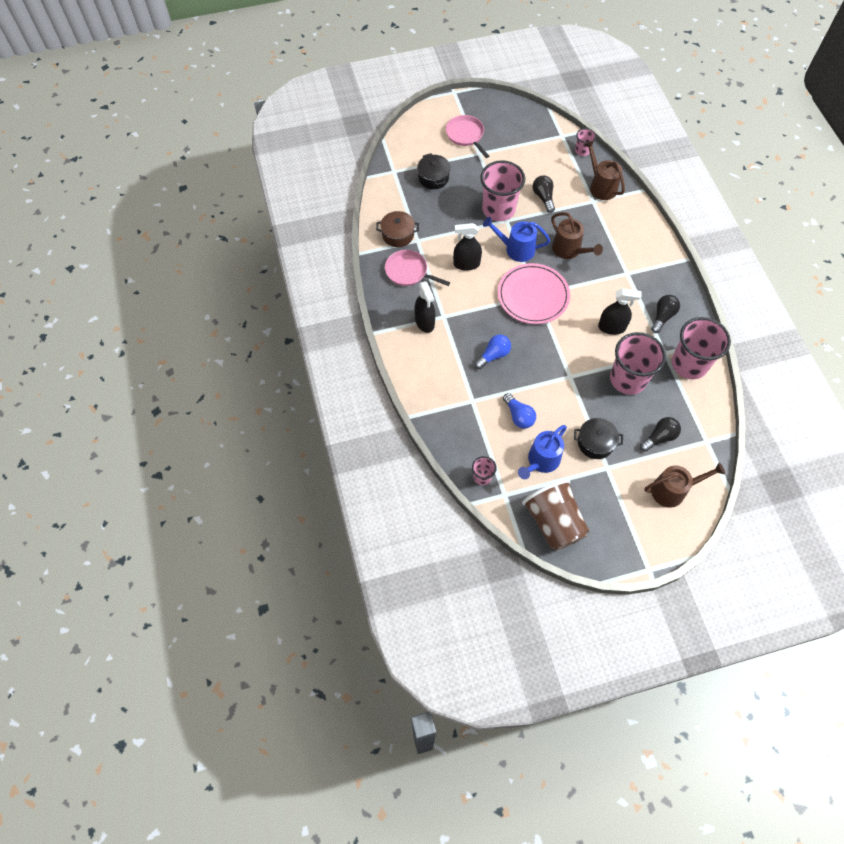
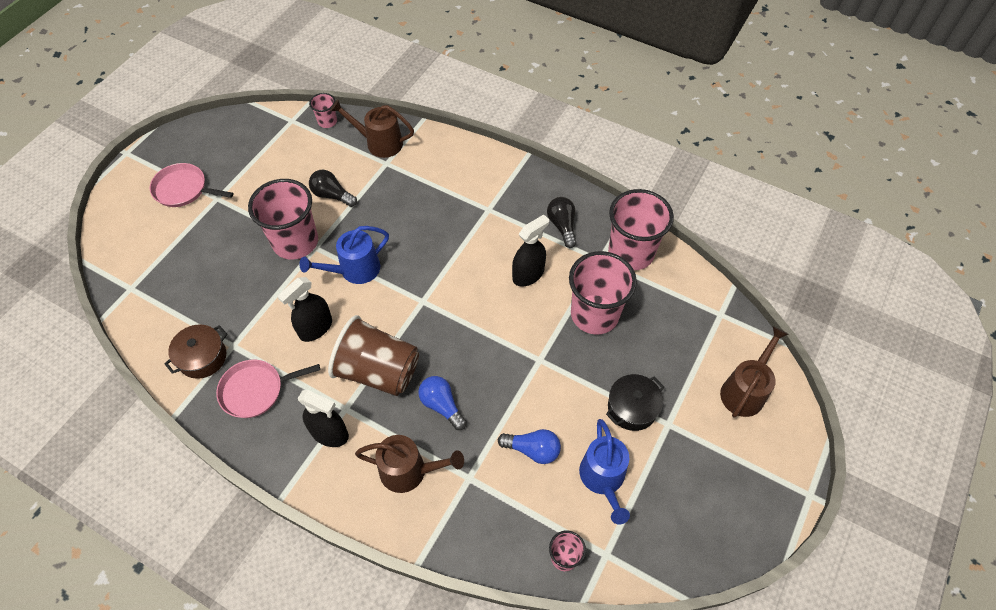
camera: 45 degrees left, 5 degrees down
(433, 178) = (187, 261): black pot -> none
(493, 355) = (442, 405): blue light bulb -> blue light bulb turned 45 degrees counterclockwise
(533, 295) = (420, 305): pink plate -> none
(553, 522) = (682, 535): brown cup -> brown cup (378, 371)
(569, 250) = (410, 229): brown watering can -> brown watering can (409, 471)
(659, 437) = (680, 348): black light bulb -> none

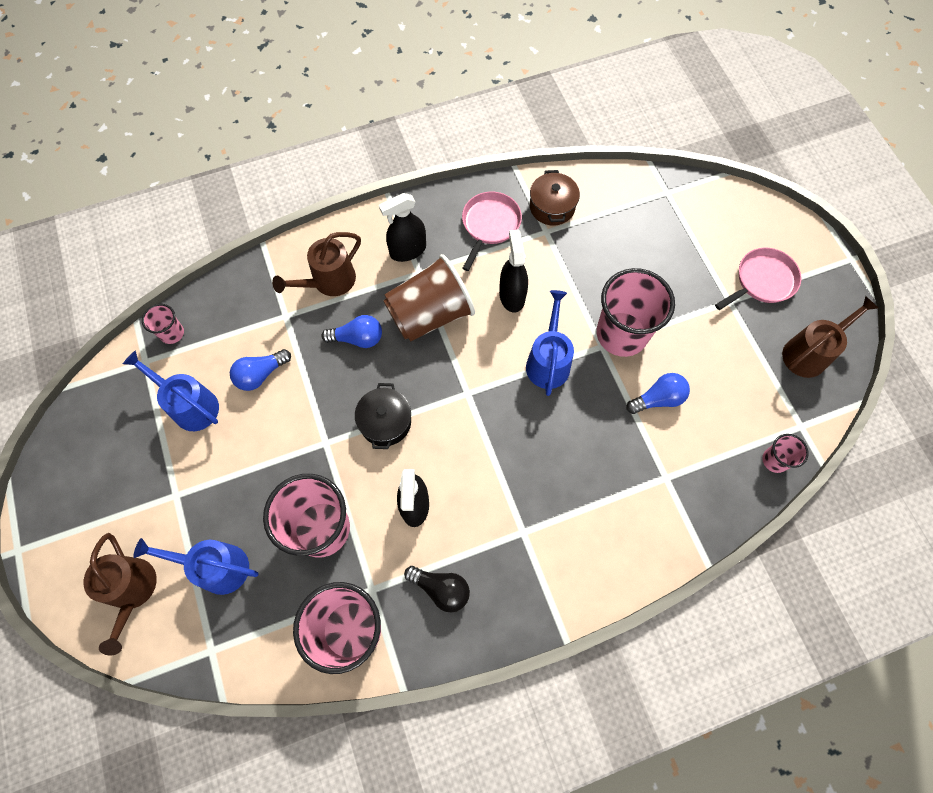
camera: 130 degrees right, 10 degrees up
(332, 195) = (658, 399): black light bulb -> blue light bulb
(379, 143) = (701, 491): brown watering can -> brown watering can (809, 353)
(632, 408) = (215, 479): black pot -> black pot (385, 422)
(679, 354) = (216, 567): none -> blue watering can

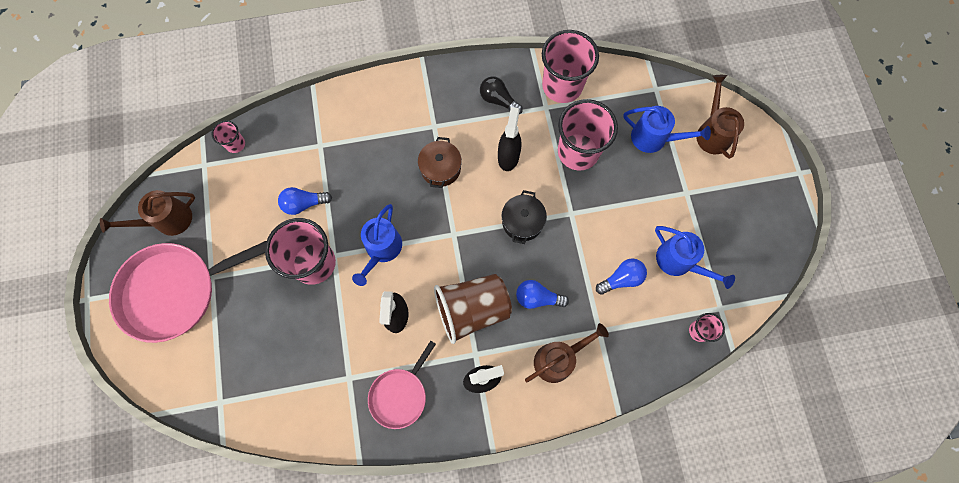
camera: 170 degrees left, 5 degrees up
(552, 207) = (335, 405): brown pot -> brown pot (440, 168)
(762, 281) = (174, 291): pink pan -> pink pan, size x1.80

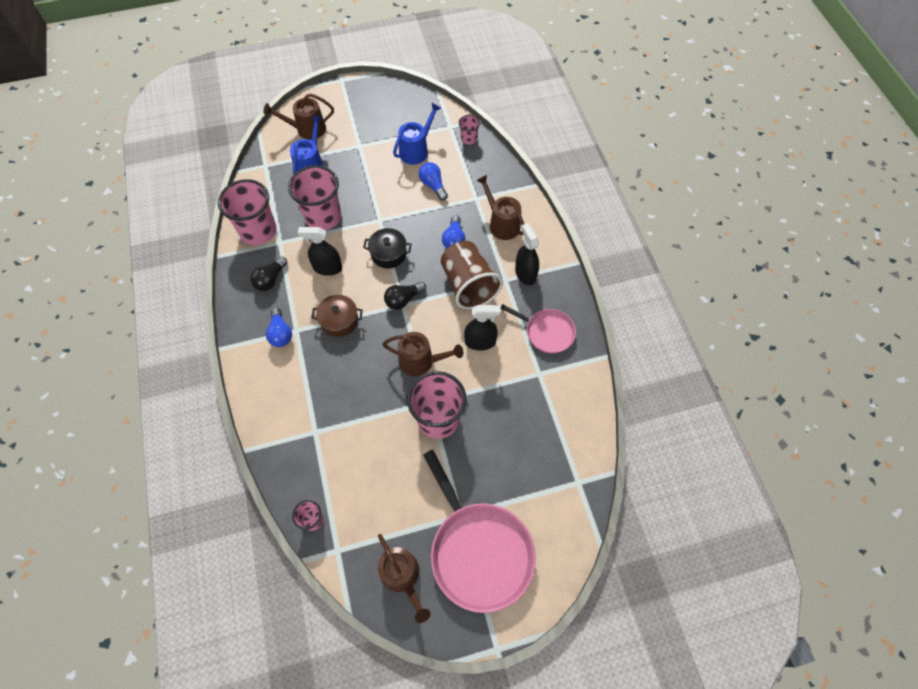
camera: 95 degrees left, 10 degrees down
(304, 204) = (378, 437): blue light bulb -> blue light bulb (280, 333)
(382, 249) = (421, 361): blue watering can -> brown watering can
(460, 235) = (403, 299): none -> black light bulb

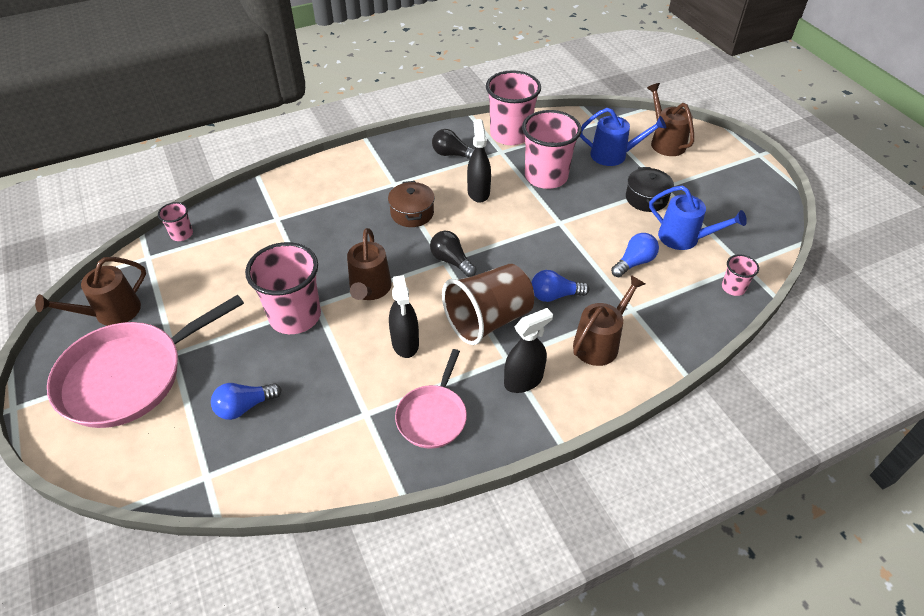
camera: 80 degrees right, 15 degrees down
(280, 333) = (389, 174): blue light bulb -> blue light bulb (244, 407)
(388, 254) = (513, 238): black pot -> black pot (646, 198)

